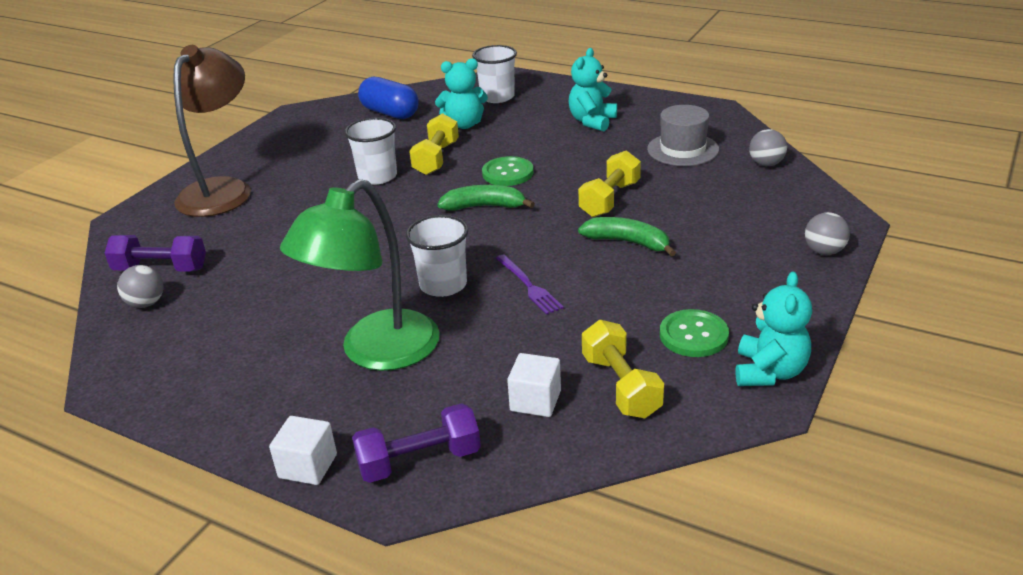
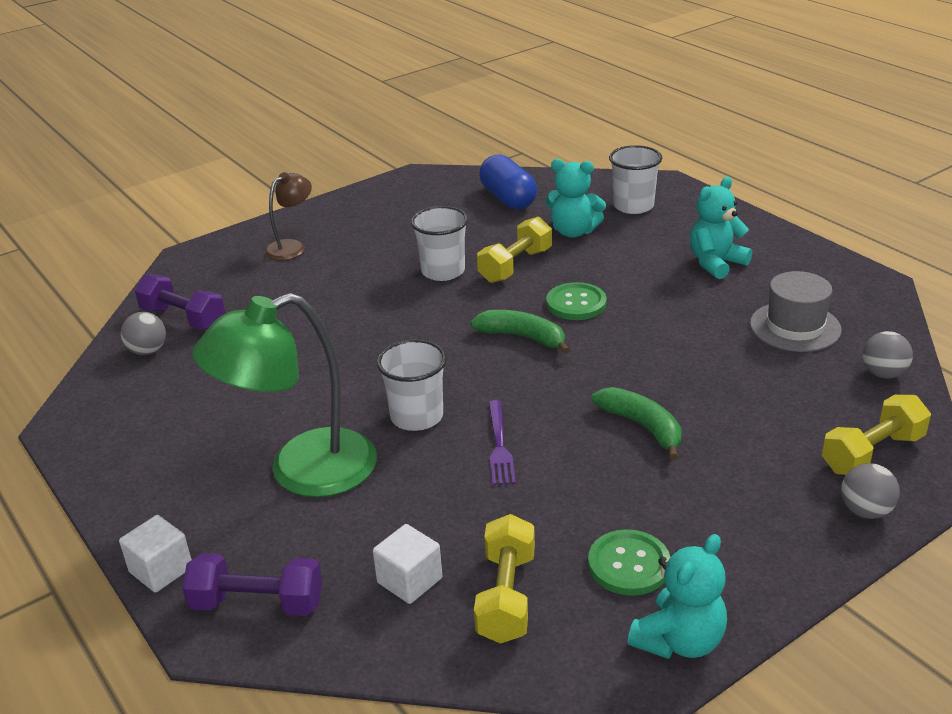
camera: 25 degrees right, 0 degrees up
(222, 190) = (292, 247): brown lamp -> brown lamp, size x0.51
(610, 199) = (663, 367): yellow dumbbell -> yellow dumbbell (872, 453)

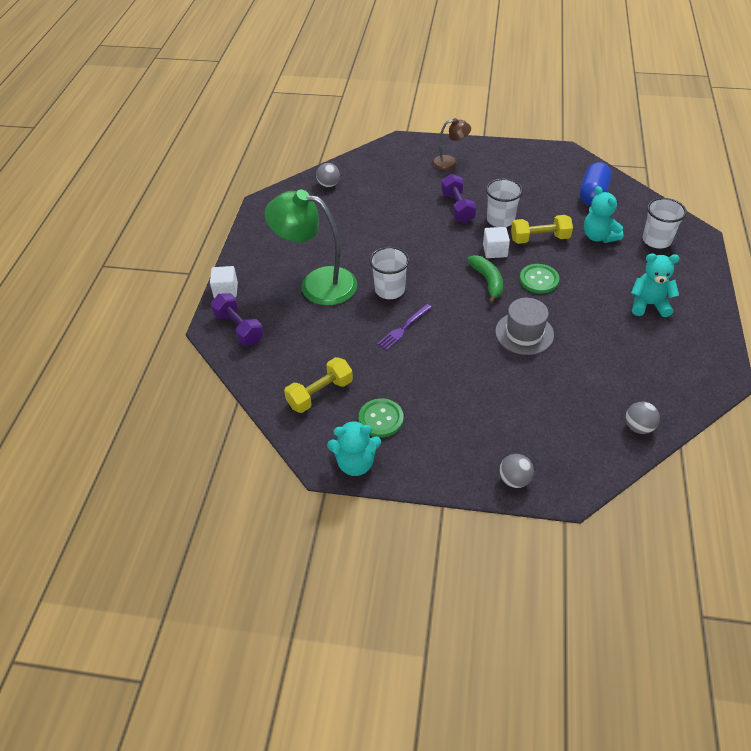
camera: 45 degrees right, 15 degrees up
(183, 318) = (360, 176): purple dumbbell -> purple dumbbell (457, 207)
(409, 580) = (296, 360): white cube -> white cube (495, 251)
(642, 427) = (476, 365): green banana -> none
(795, 327) = (633, 369): grey hat -> grey hat (524, 333)
(872, 453) = (563, 459): yellow dumbbell -> none

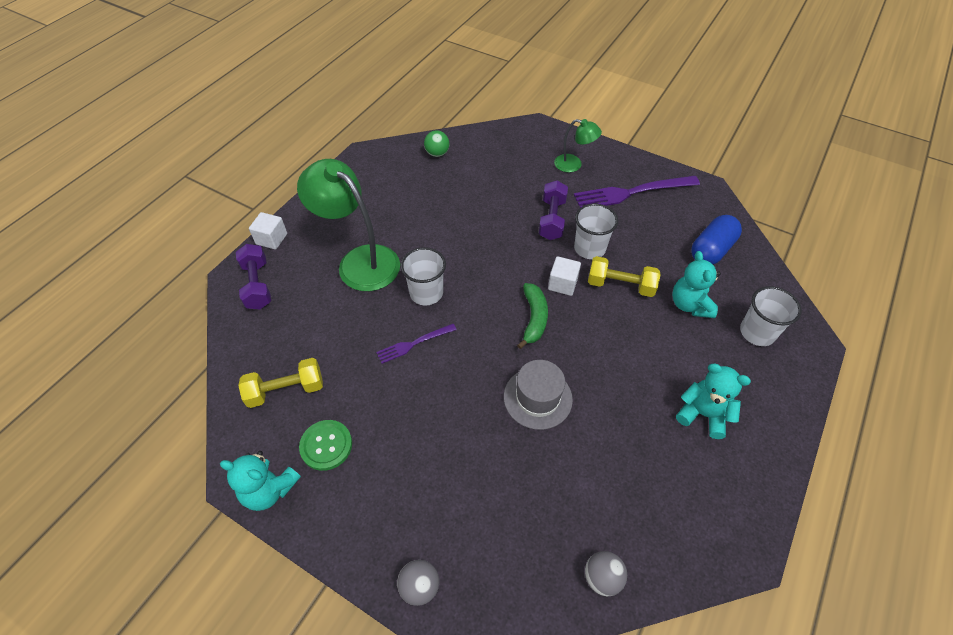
camera: 20 degrees right, 5 degrees up
(328, 185) = (437, 153): grey ball -> green ball
(450, 162) = (573, 165): brown lamp -> green lamp
(509, 171) = (631, 192): none -> purple fork
(539, 280) = (591, 336): green button -> none

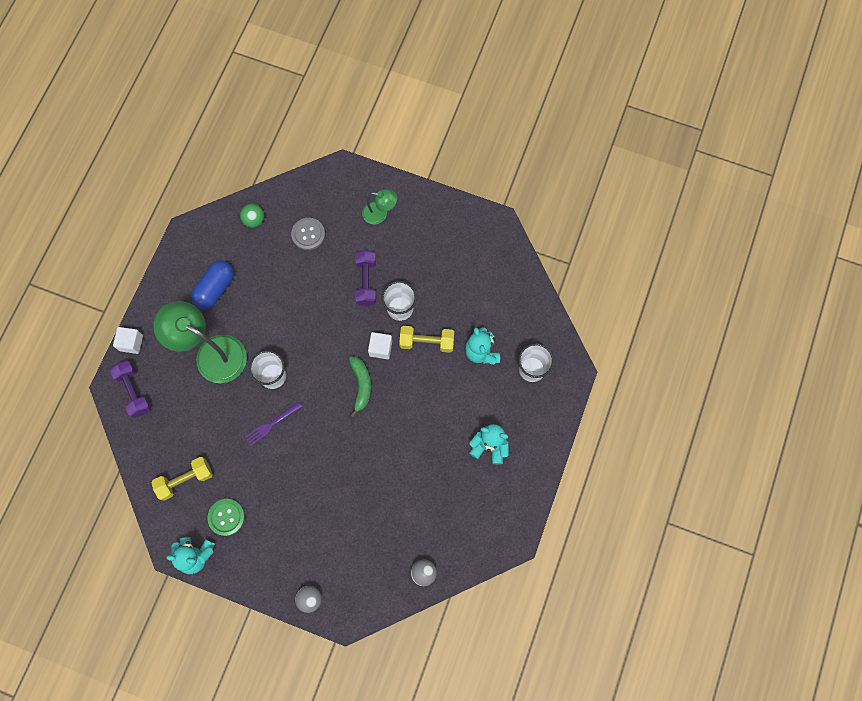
camera: 10 degrees left, 20 degrees up
(493, 172) = (308, 234): none -> grey button
(537, 398) = (371, 454): grey hat -> none
(631, 192) = (433, 239): purple fork -> none
(711, 250) = (500, 293): blue capsule -> blue capsule (215, 289)

